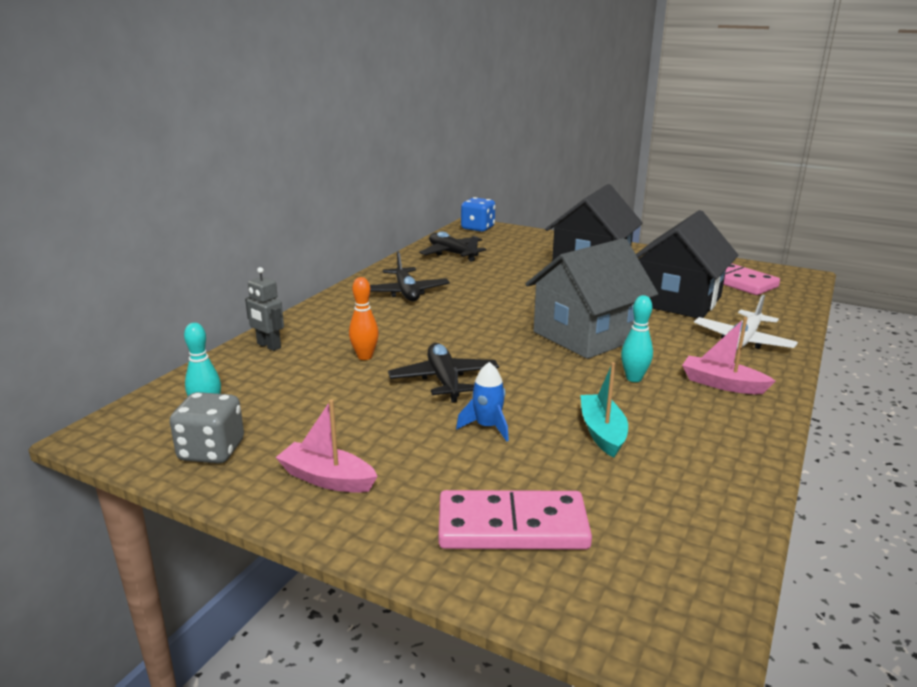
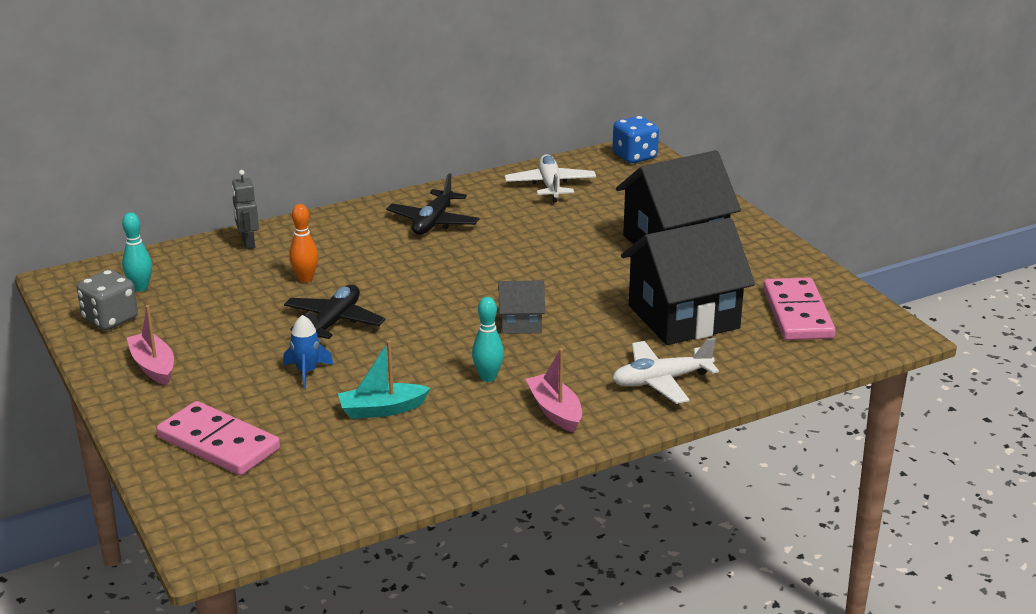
camera: 35 degrees right, 5 degrees up
(452, 254) = (550, 186): black plane -> white plane
(586, 335) = (521, 323): grey house -> grey house, size x0.47
(602, 433) = (382, 409): turquoise boat -> turquoise boat turned 135 degrees counterclockwise

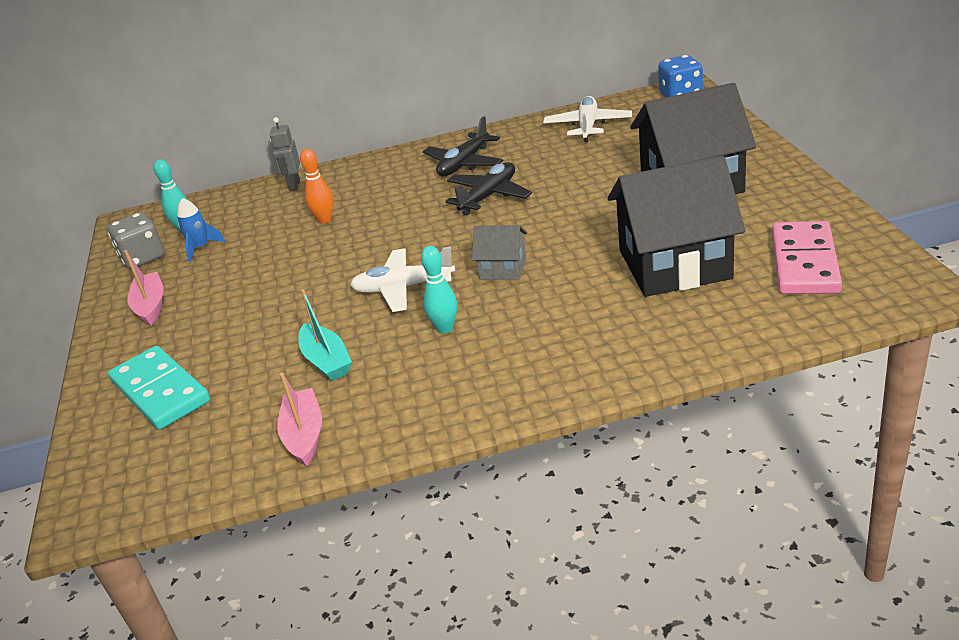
camera: 20 degrees right, 5 degrees up
(218, 443) = (160, 391): pink domino -> turquoise domino
(307, 372) = (278, 316): blue rocket -> blue rocket (201, 248)
(333, 322) = (328, 264): black plane -> black plane (489, 196)
(382, 409) = (326, 361): turquoise boat -> turquoise boat turned 120 degrees counterclockwise
(555, 411) = (497, 371): pink boat -> pink boat (304, 435)
(661, 381) = (625, 339): white plane -> white plane (403, 288)

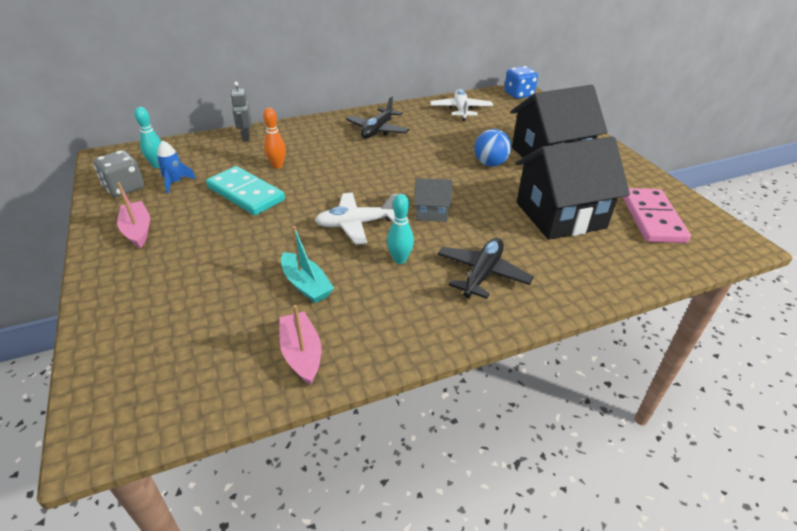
camera: 15 degrees left, 5 degrees up
(160, 391) = (158, 309): turquoise domino -> turquoise domino (245, 194)
(489, 196) = (403, 155): black plane -> black plane (482, 274)
(603, 200) = (490, 164): none -> blue ball

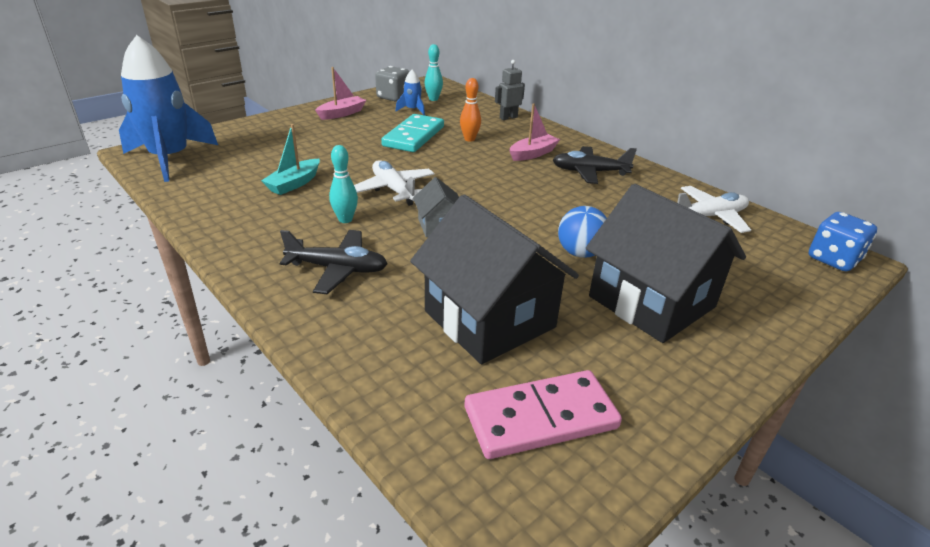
camera: 70 degrees right, 5 degrees down
(156, 396) = (170, 159): none -> blue rocket
(302, 354) = (210, 197): pink boat -> pink boat (533, 154)

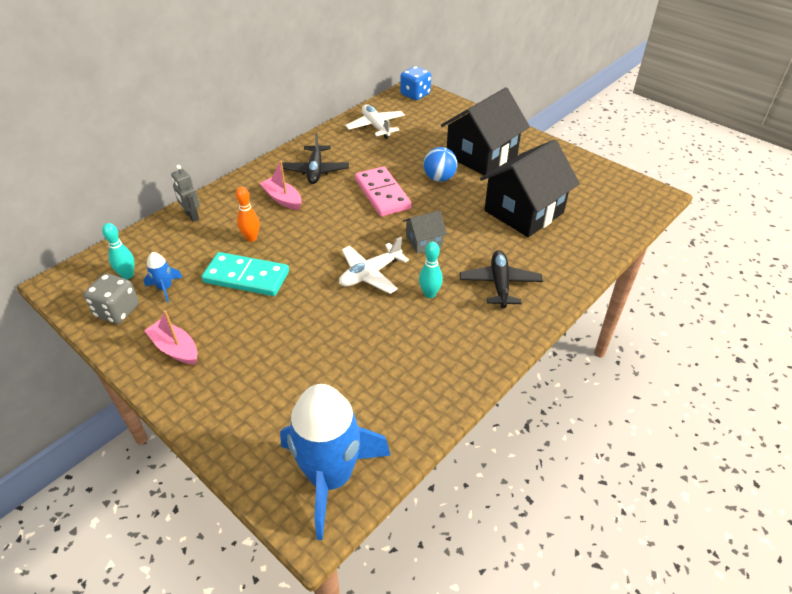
camera: 95 degrees left, 10 degrees up
(294, 184) = (372, 343): turquoise boat -> none
(540, 418) = (589, 193): pink domino -> pink domino (382, 194)

